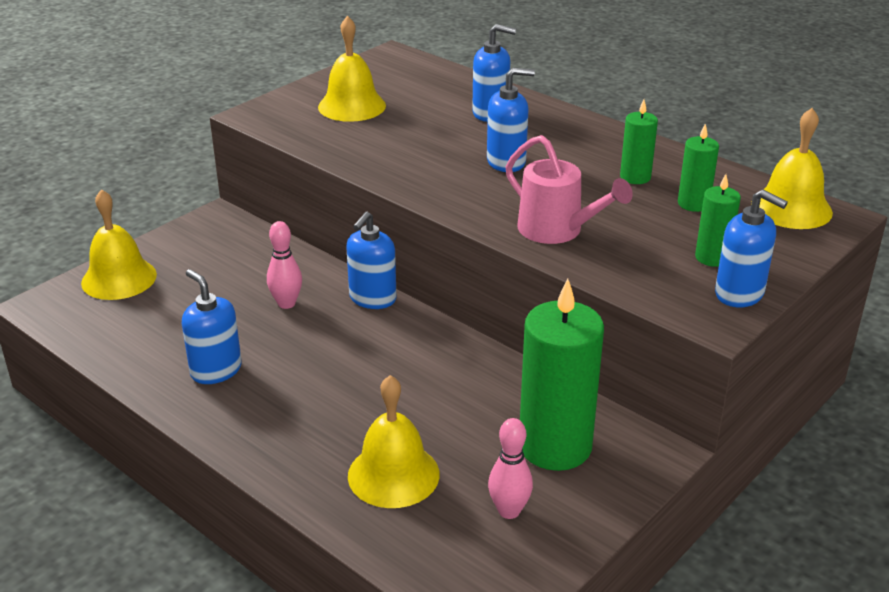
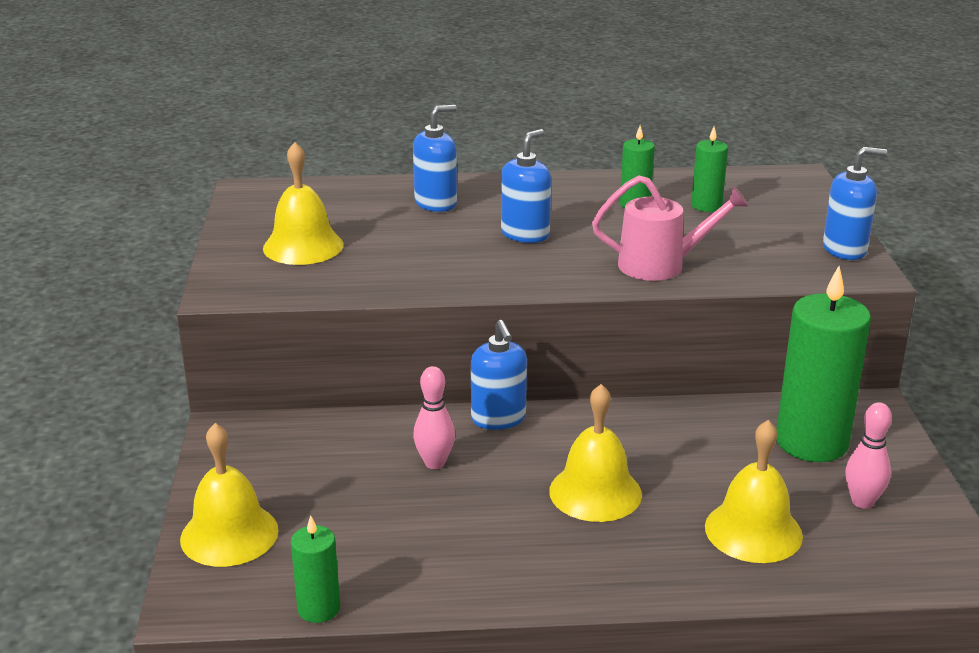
camera: 45 degrees left, 5 degrees down
(216, 370) = (478, 550): blue soap dispenser -> none
(712, 257) = (786, 235): green candle -> green candle (318, 608)
(791, 208) = (766, 182): yellow bell -> yellow bell (595, 492)

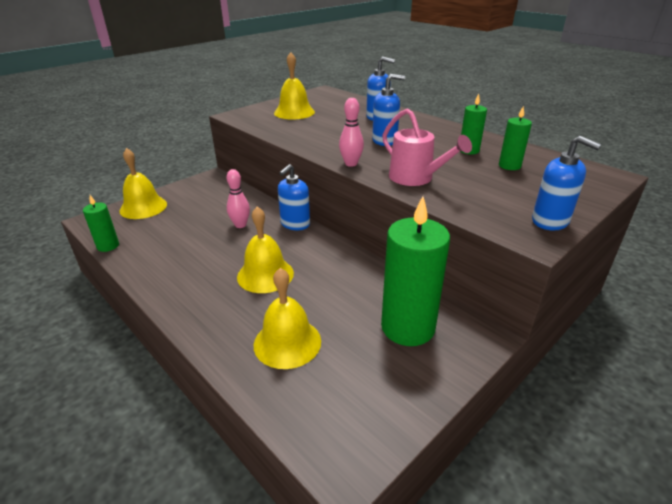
camera: 50 degrees right, 5 degrees up
(862, 502) = (370, 376): pink bowling pin -> pink bowling pin (351, 164)

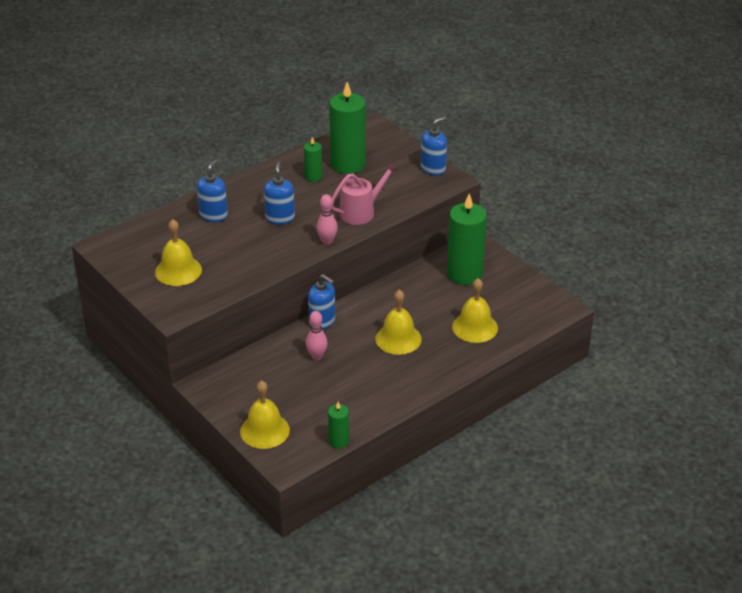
camera: 85 degrees left, 5 degrees up
(509, 166) = (348, 164): green candle -> green candle, size x2.01

